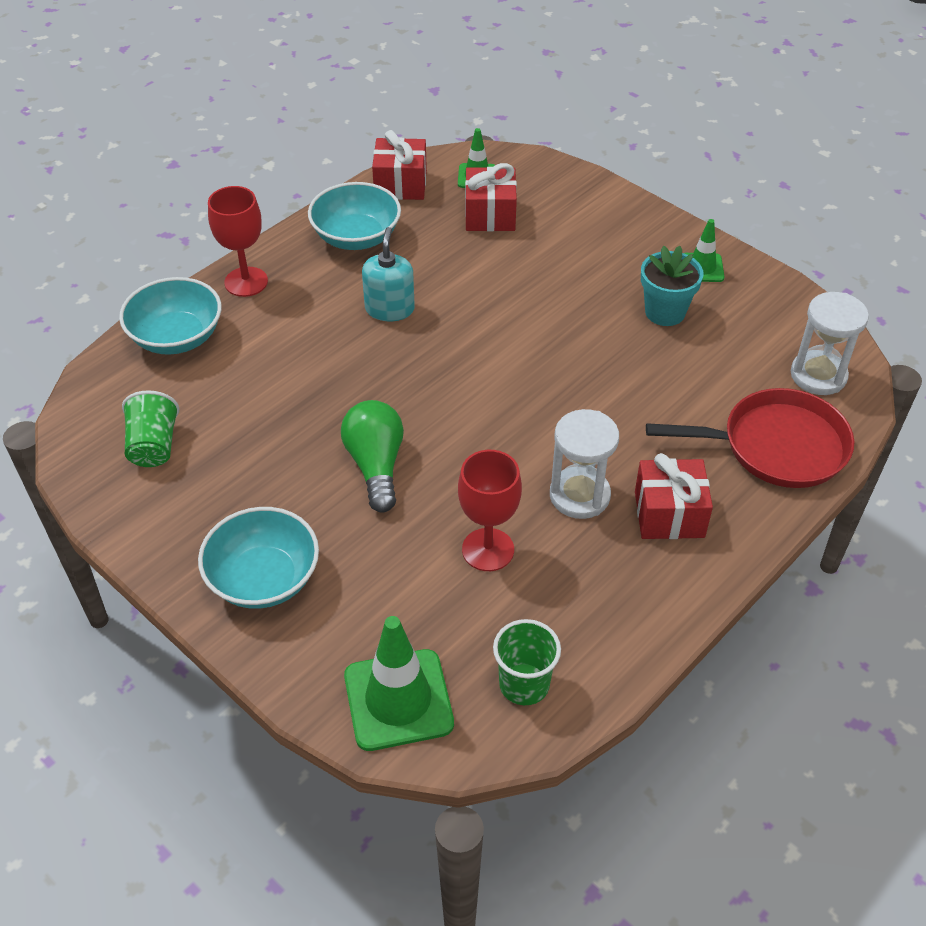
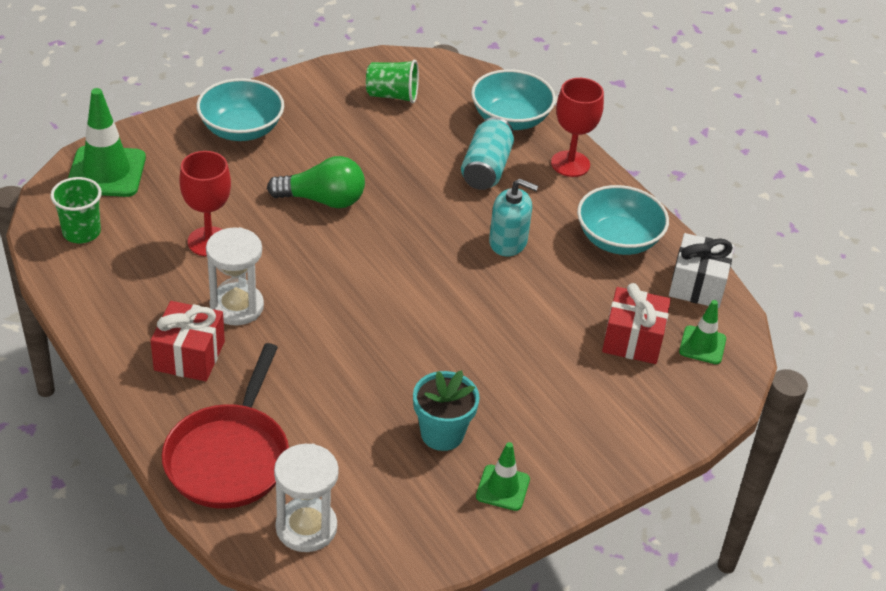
camera: 100 degrees right, 5 degrees down
(274, 342) = (486, 169): none -> turquoise can
(400, 184) = (697, 285): red gift -> white gift

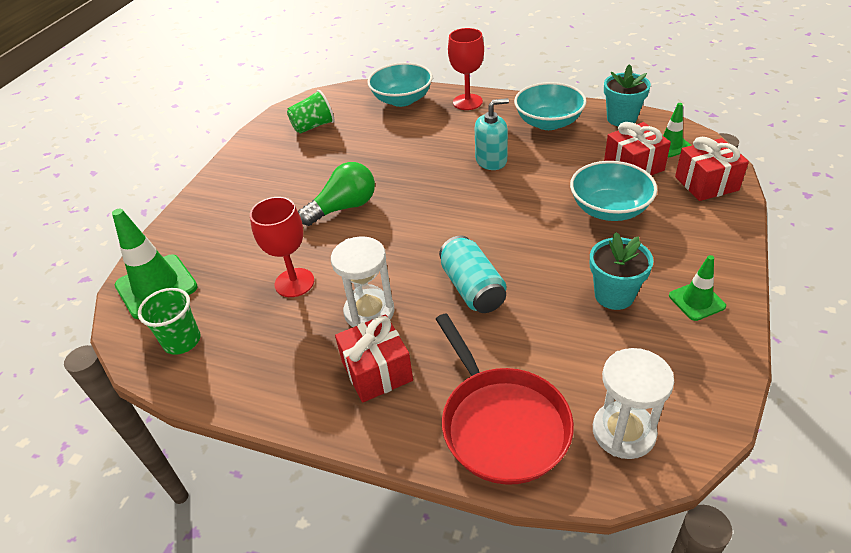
camera: 30 degrees left, 0 degrees up
(241, 129) = (232, 200): turquoise bowl -> turquoise bowl (609, 209)
(486, 169) = (423, 131): turquoise can -> turquoise can (472, 288)
(676, 404) = (706, 183): none -> red gift
(697, 285) = (621, 119): white gift -> turquoise flower pot

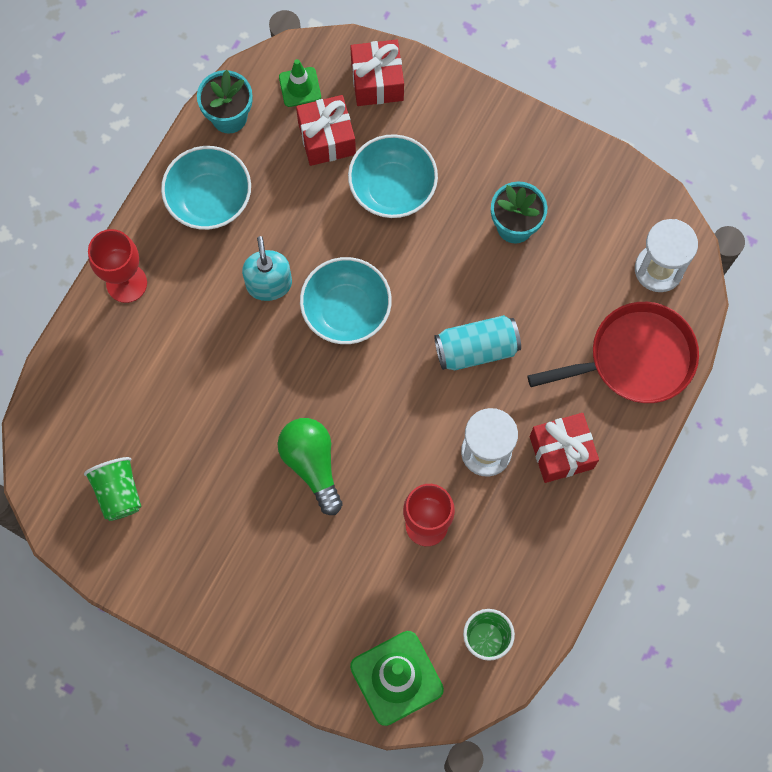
camera: 85 degrees left, 30 degrees up
(402, 100) = (89, 366): turquoise bowl -> turquoise bowl (346, 310)
(696, 301) = (537, 161): green traffic cone -> none

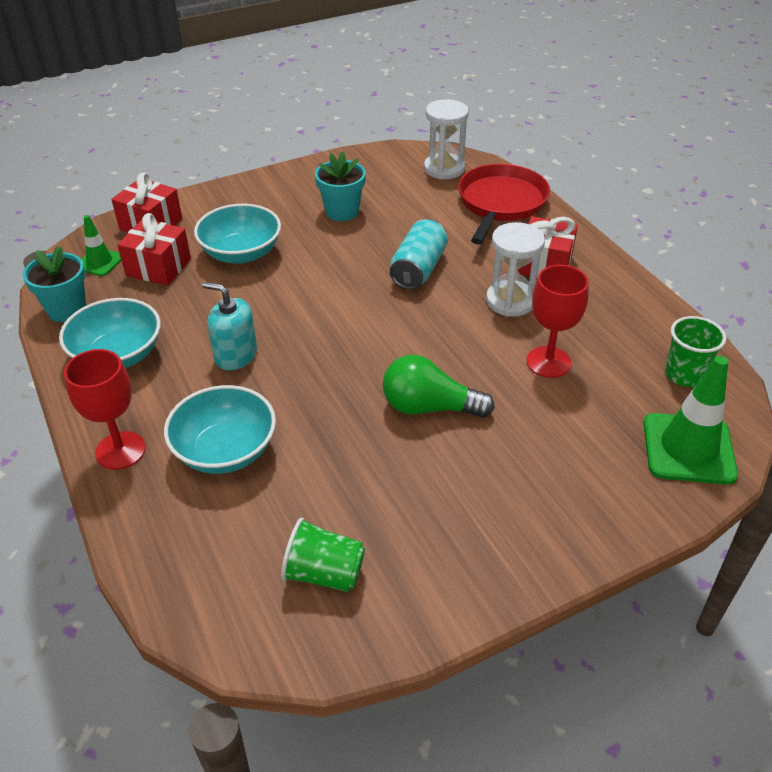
camera: 55 degrees left, 30 degrees down
(346, 310) = (311, 321): turquoise bowl -> turquoise bowl (225, 450)

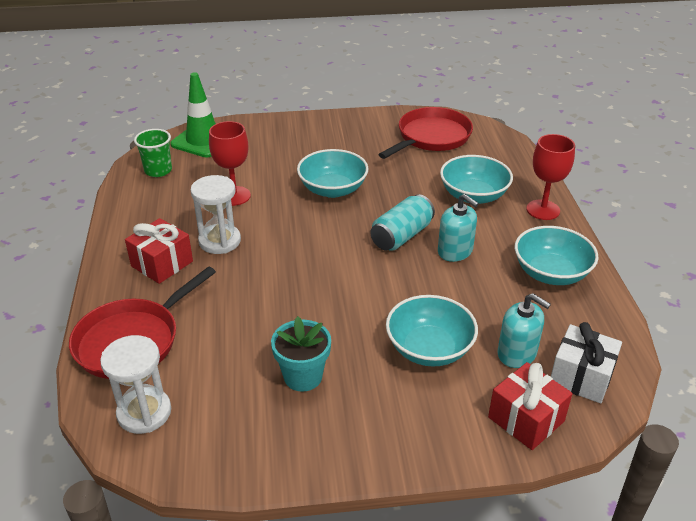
camera: 160 degrees left, 5 degrees down
(67, 310) = (604, 326): turquoise flower pot -> none
(99, 262) = (581, 377): green traffic cone -> white gift
(158, 267) = (517, 353): red gift -> turquoise soap dispenser
(324, 573) = (431, 137): green cup -> red pan
(418, 269) = (271, 287): turquoise can -> turquoise can (401, 236)
(429, 407) = (333, 189): green light bulb -> turquoise bowl

